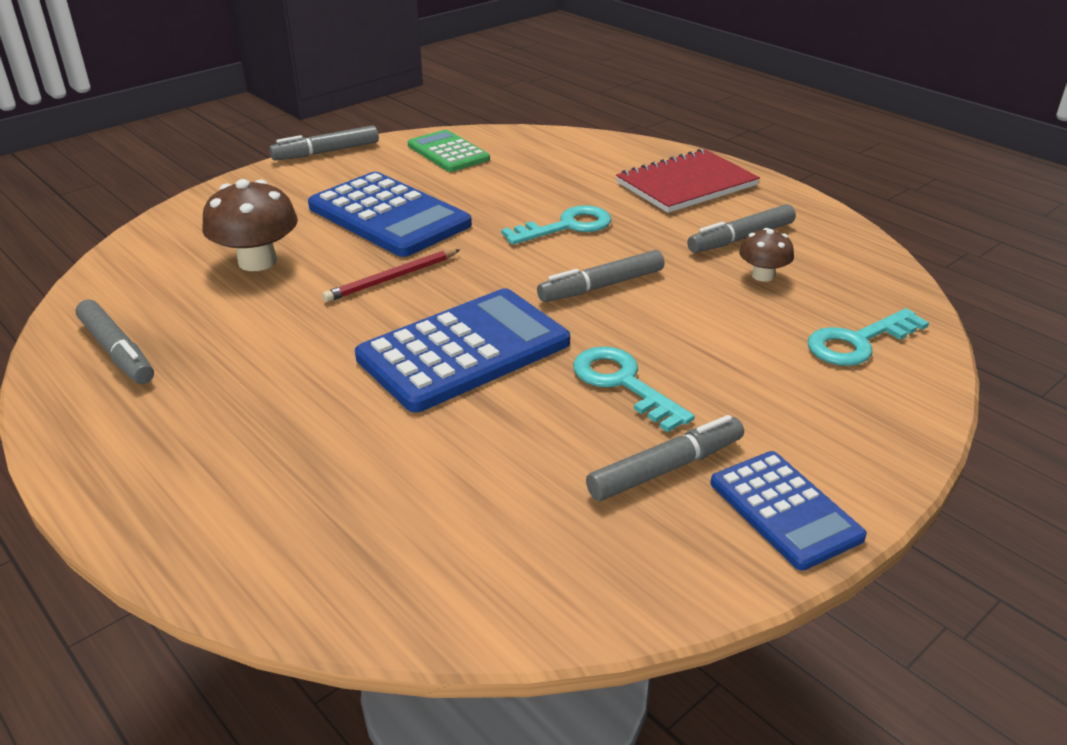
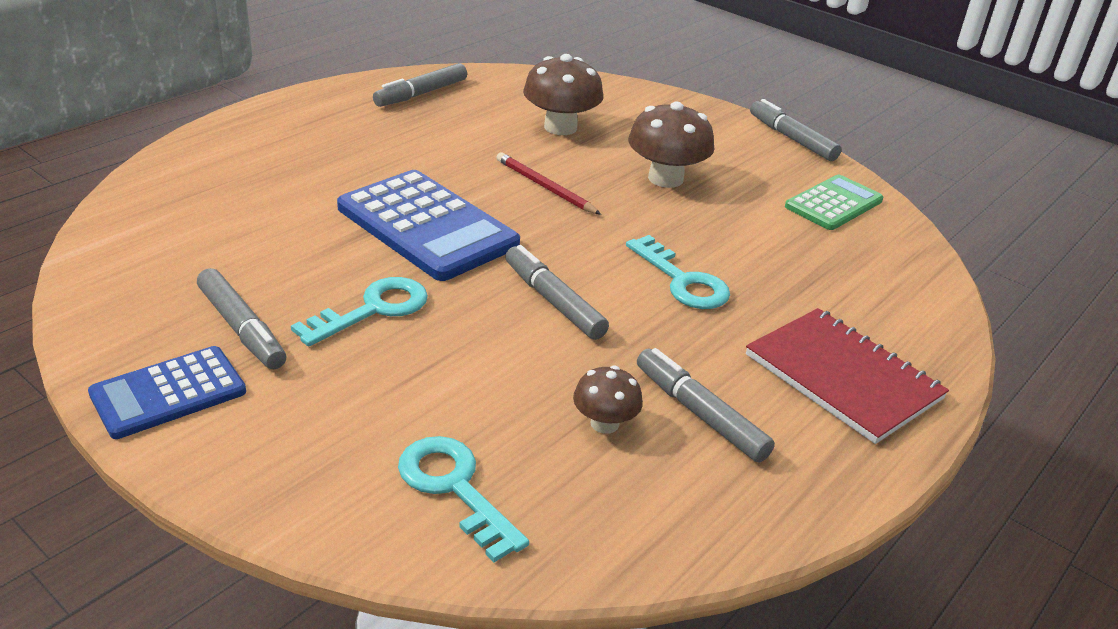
camera: 80 degrees right, 0 degrees up
(388, 216) = (665, 178): blue calculator -> brown mushroom

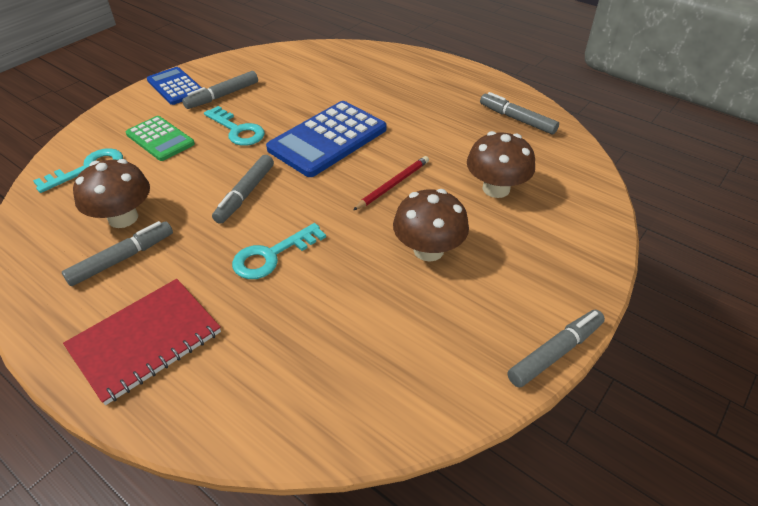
camera: 90 degrees right, 10 degrees up
(553, 301) = (245, 194): grey marker -> grey marker turned 150 degrees clockwise
(604, 423) = (123, 218): brown mushroom -> brown mushroom, size x1.75
(834, 204) = (417, 373): green calculator -> green calculator (160, 139)

